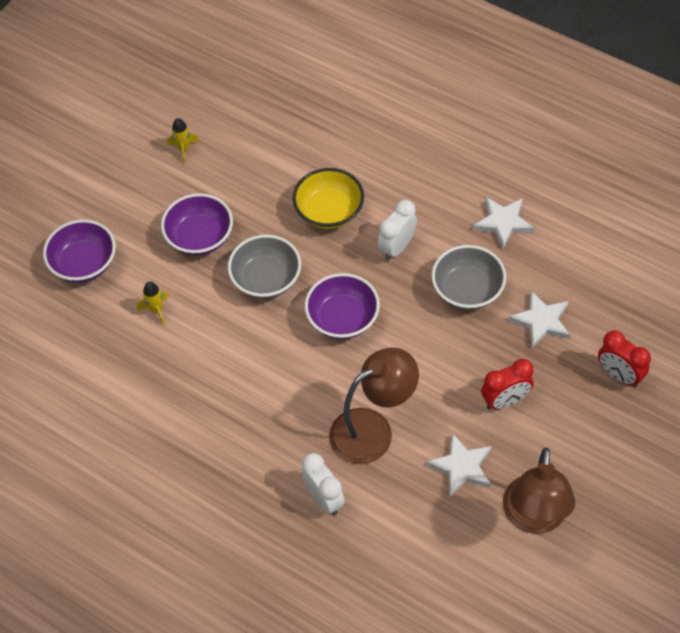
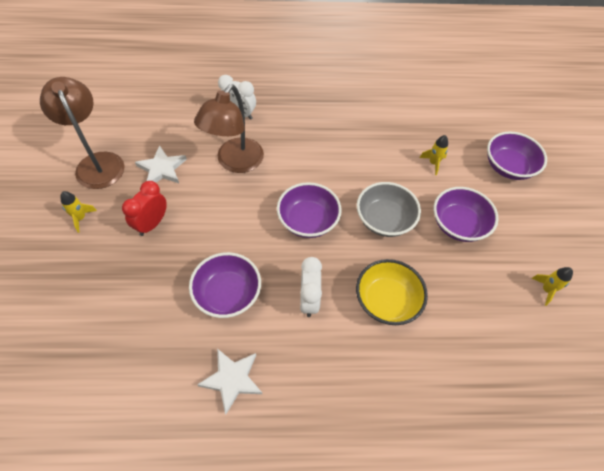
camera: 140 degrees right, 0 degrees up
(467, 290) = (227, 294): grey bowl -> purple bowl
(541, 321) = (151, 300): white star -> none
(579, 449) = (80, 218): none -> yellow rocket
(619, 375) = (65, 288): red clock -> none

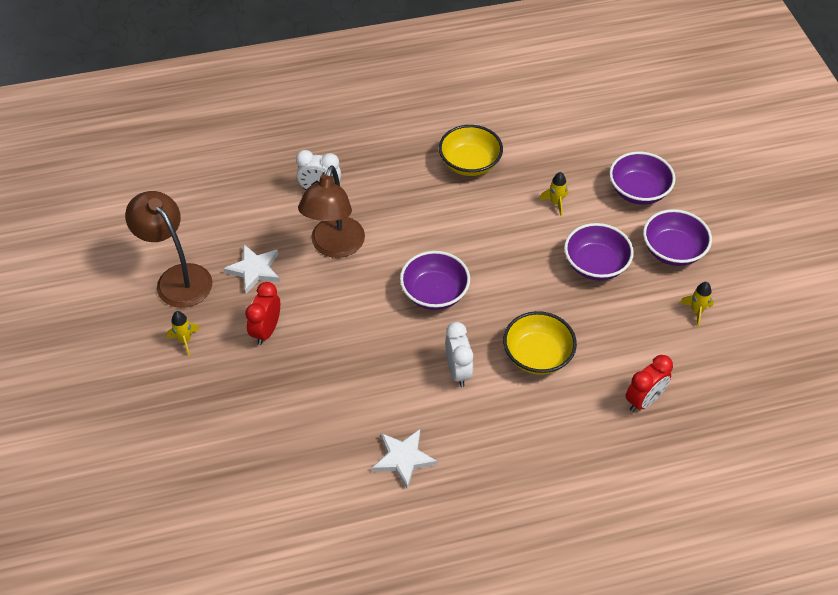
camera: 10 degrees left, 5 degrees down
(227, 294) = (372, 383): purple bowl -> purple bowl (673, 251)
(367, 116) = (470, 163): none -> yellow bowl
(384, 220) = (516, 276): grey bowl -> none
(481, 371) = (644, 400): none -> red clock

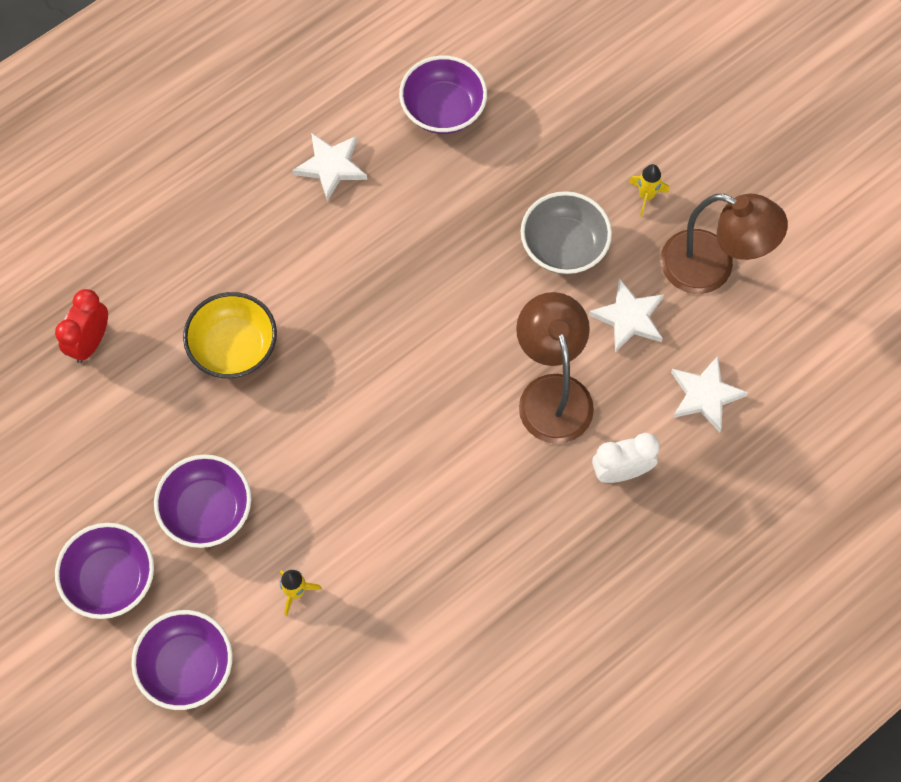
camera: 155 degrees right, 15 degrees up
(239, 210) = (705, 395): none -> white star
(266, 330) = (564, 246): red clock -> grey bowl
(434, 293) = (393, 379): purple bowl -> purple bowl (443, 110)
(458, 371) = (318, 289): white clock -> none
(470, 163) = (444, 611): yellow bowl -> none
(696, 311) = (57, 493): yellow rocket -> none

